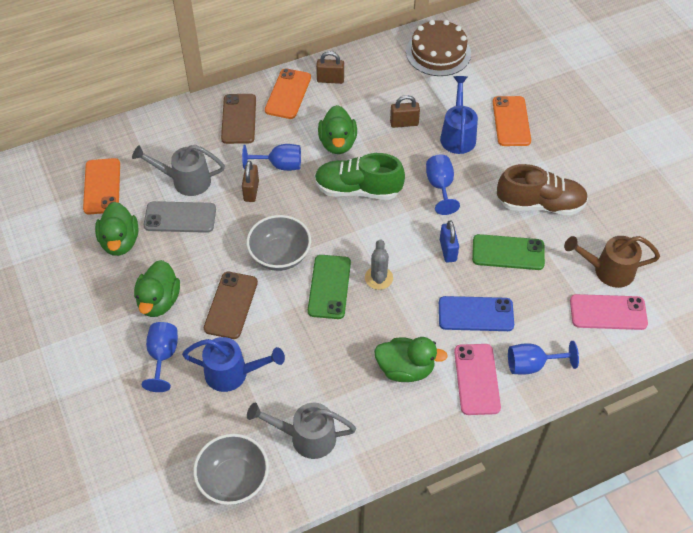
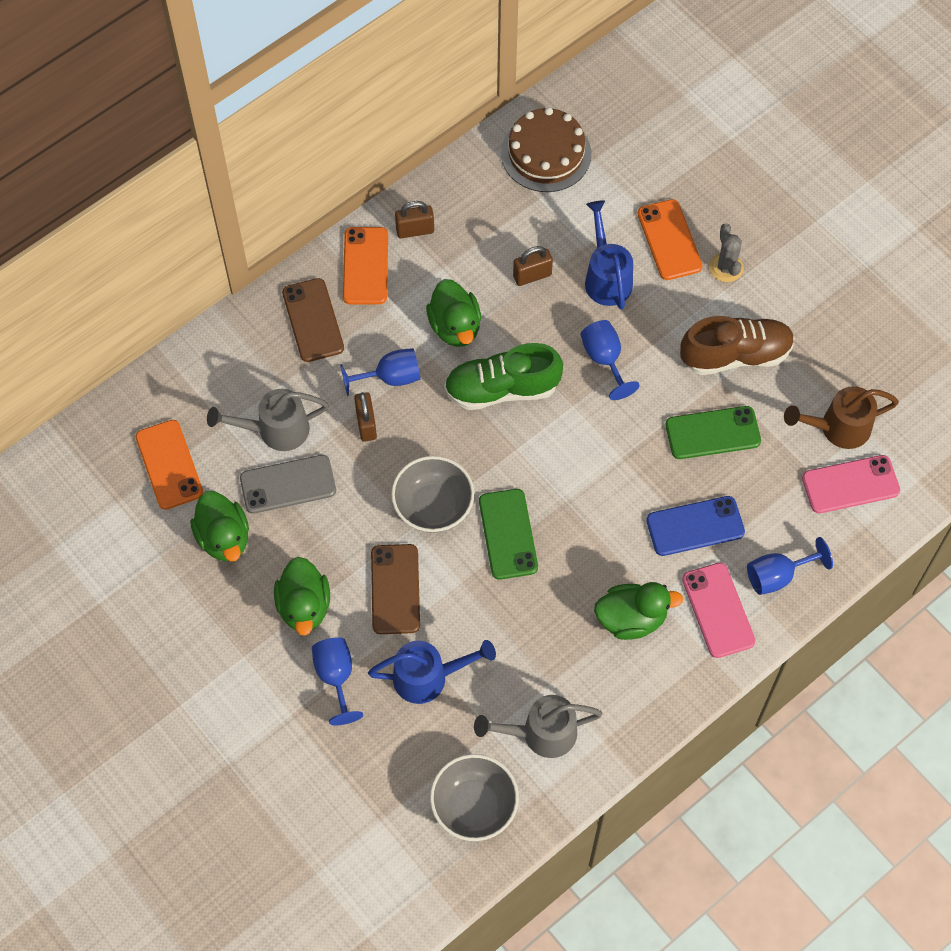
camera: 15 degrees left, 10 degrees up
(378, 278) = (565, 507): grey cactus -> grey cactus (726, 267)
(448, 250) = (638, 448): blue padlock -> none

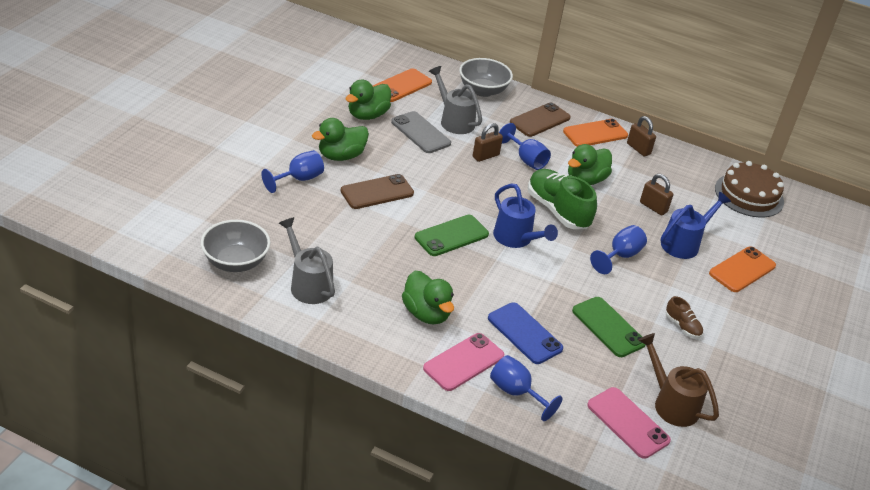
camera: 60 degrees right, 25 degrees down
(428, 677) = (322, 220): blue watering can -> blue watering can (516, 239)
(433, 506) = (448, 197): grey bowl -> grey bowl (483, 90)
(726, 267) = (748, 305): grey cactus -> none
(735, 355) = (682, 326): brown shoe -> brown shoe, size x0.47

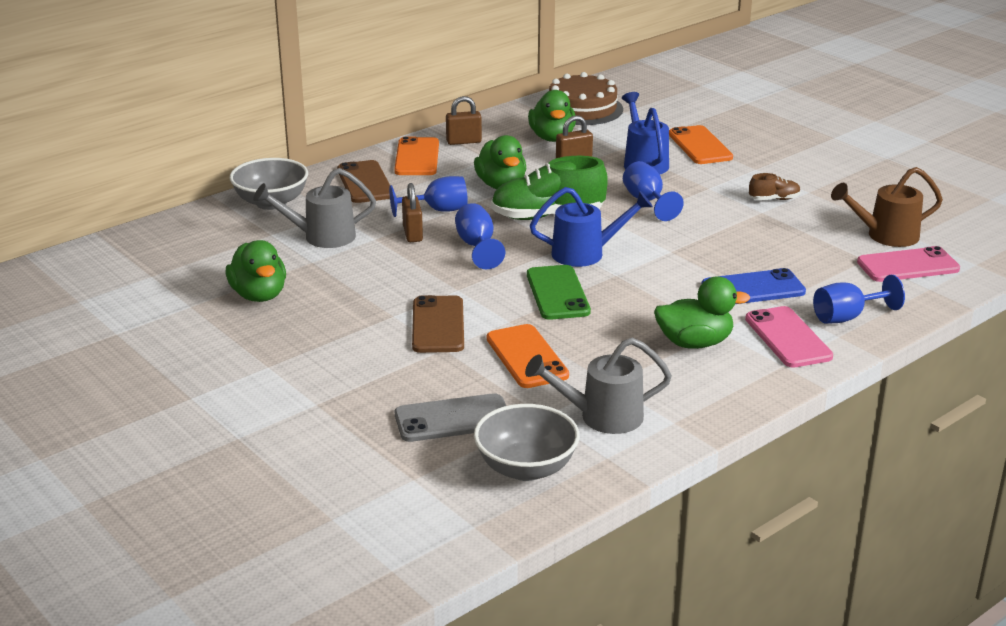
camera: 60 degrees left, 10 degrees down
(299, 179) = (369, 379): blue goblet -> blue goblet (477, 246)
(341, 156) = (339, 335): green duck -> green duck (552, 138)
(401, 86) = (210, 255): orange phone -> orange phone (527, 357)
(420, 133) = (330, 266): grey phone -> grey phone (453, 419)
(608, 327) = (760, 238): green phone -> none

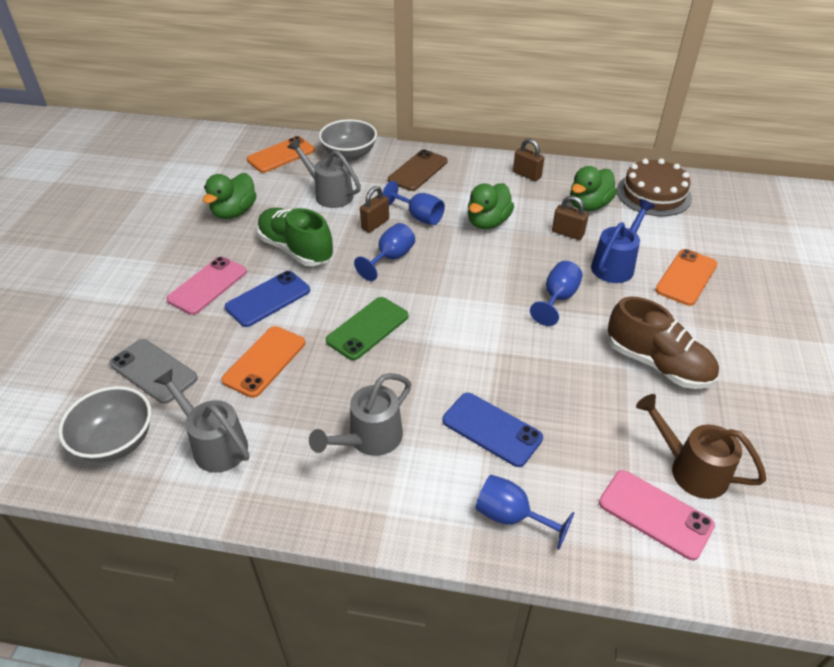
camera: 50 degrees right, 15 degrees up
(417, 157) = (478, 170): orange phone -> orange phone (281, 155)
(438, 325) = (268, 299): brown phone -> blue phone
(547, 216) = (472, 265): green shoe -> green shoe (296, 249)
(586, 253) = (440, 311): blue watering can -> none
(694, 343) = (369, 439): green duck -> grey watering can
(774, 199) = (658, 364): brown shoe -> brown shoe, size x2.11
(788, 338) = (434, 493): pink phone -> pink phone (207, 286)

